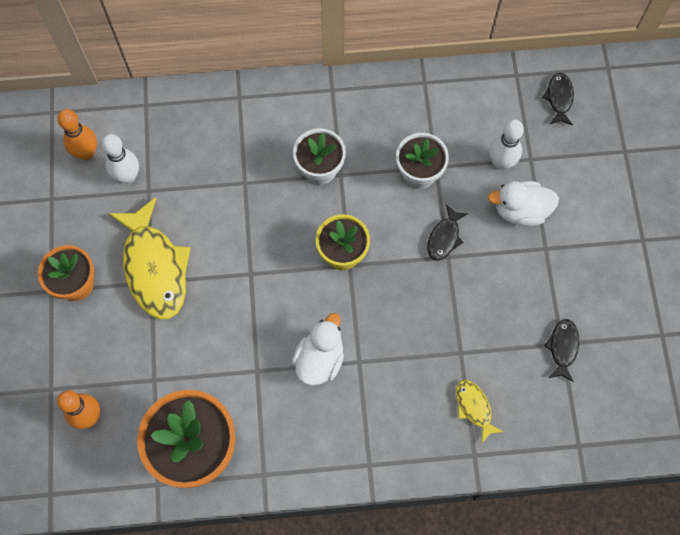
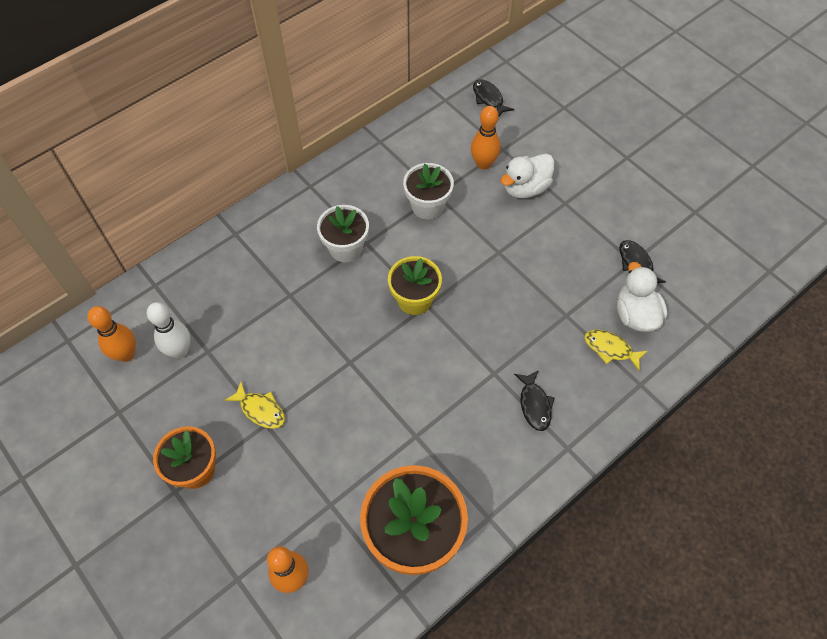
camera: 35 degrees left, 10 degrees down
(155, 267) = (260, 410): yellow fish -> yellow fish, size x0.48
(319, 359) = (461, 392): white duck -> white duck (635, 315)
(444, 238) = (485, 240): black fish -> black fish (534, 404)
(501, 162) = (483, 164): white bowling pin -> orange bowling pin

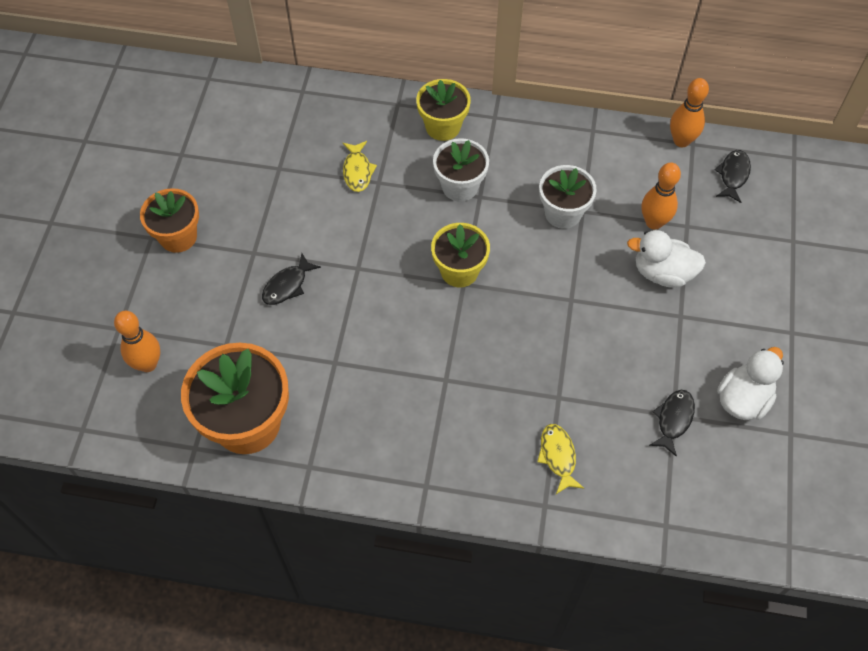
camera: 50 degrees right, 0 degrees up
(126, 354) = (230, 121): orange bowling pin -> orange bowling pin (681, 141)
(179, 351) = (263, 151): white bowling pin -> none
(260, 410) = (262, 240): yellow fish -> yellow fish (357, 171)
(285, 221) = (443, 127): none -> yellow flower pot
(534, 404) = (444, 432): black fish -> black fish (287, 285)
(635, 315) = (615, 454): white duck -> white duck (743, 399)

